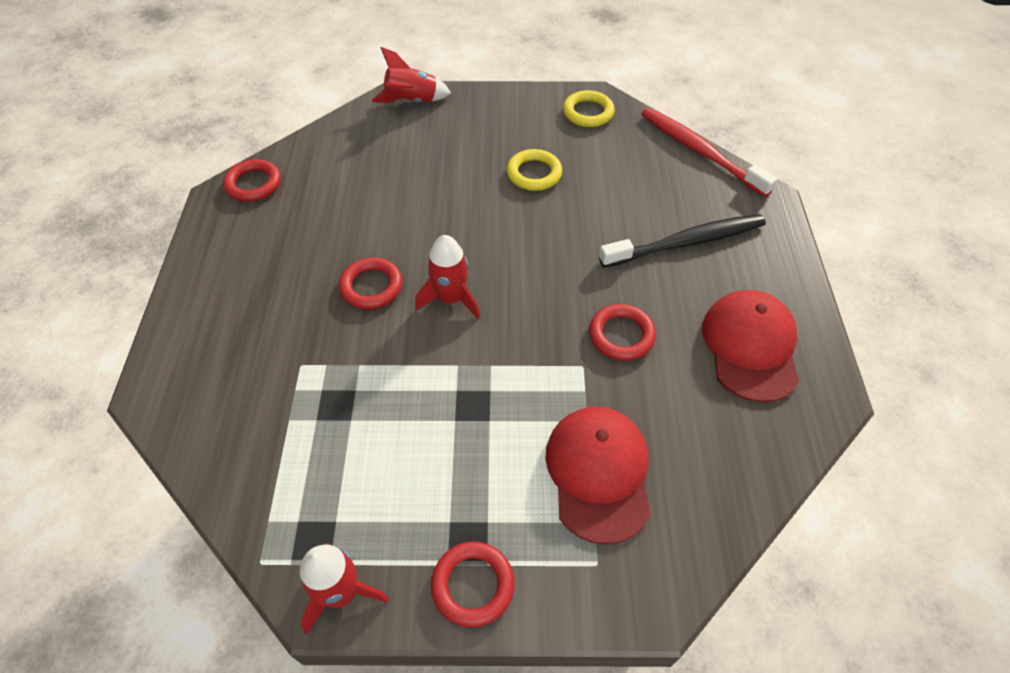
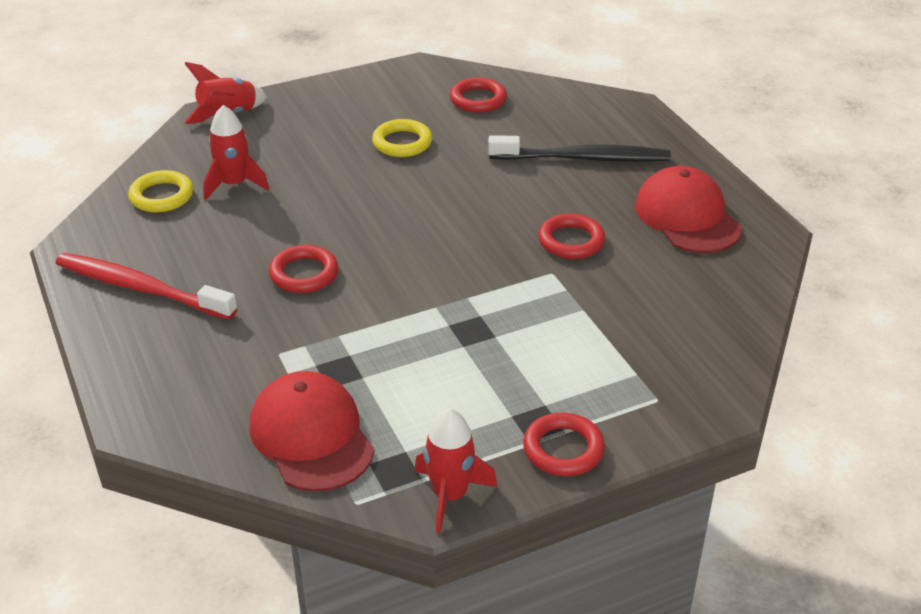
camera: 25 degrees left, 15 degrees down
(253, 184) = (104, 227): red ring -> red ring (478, 99)
(450, 299) = (391, 260): red rocket -> red rocket (234, 184)
(588, 112) = (420, 81): yellow ring -> yellow ring (161, 196)
(598, 473) = (618, 341): red cap -> red cap (311, 436)
(685, 243) = (582, 158): black toothbrush -> black toothbrush turned 45 degrees clockwise
(700, 152) = (550, 86): red toothbrush -> red toothbrush (142, 288)

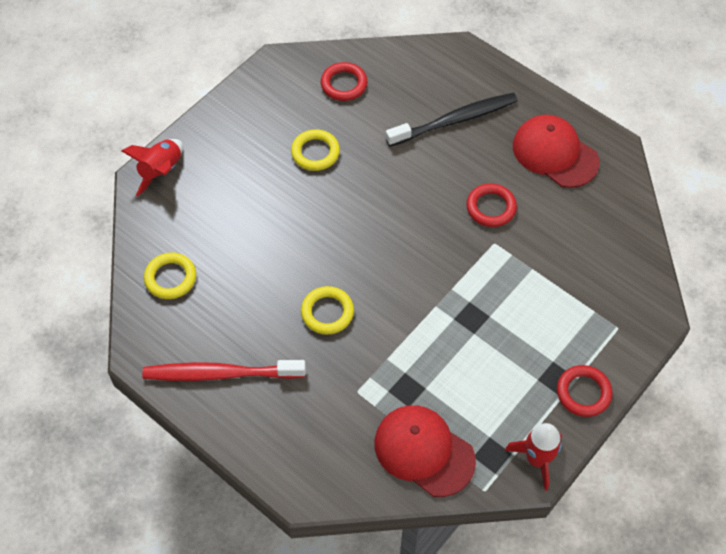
camera: 25 degrees left, 20 degrees up
(234, 184) = (217, 245): red rocket -> none
(304, 274) = (327, 312): red ring -> yellow ring

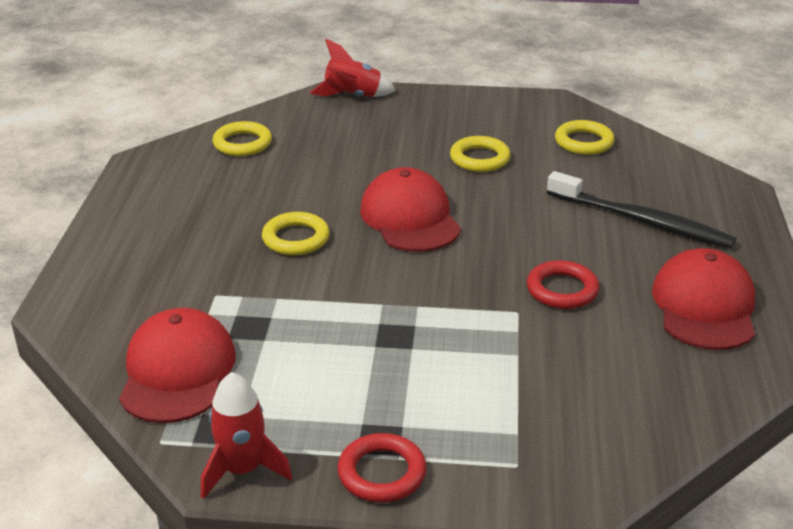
camera: 55 degrees right, 25 degrees down
(221, 374) = (161, 208): red toothbrush -> none
(344, 84) = (584, 142): red ring -> yellow ring
(355, 235) = (410, 218): none -> red cap

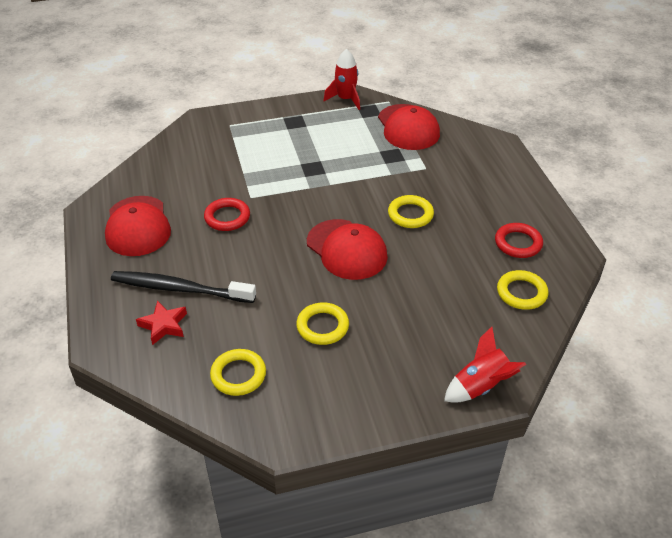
camera: 160 degrees right, 10 degrees up
(382, 473) = (287, 110): red ring -> red ring (518, 243)
(663, 192) = (164, 325): none -> red star

